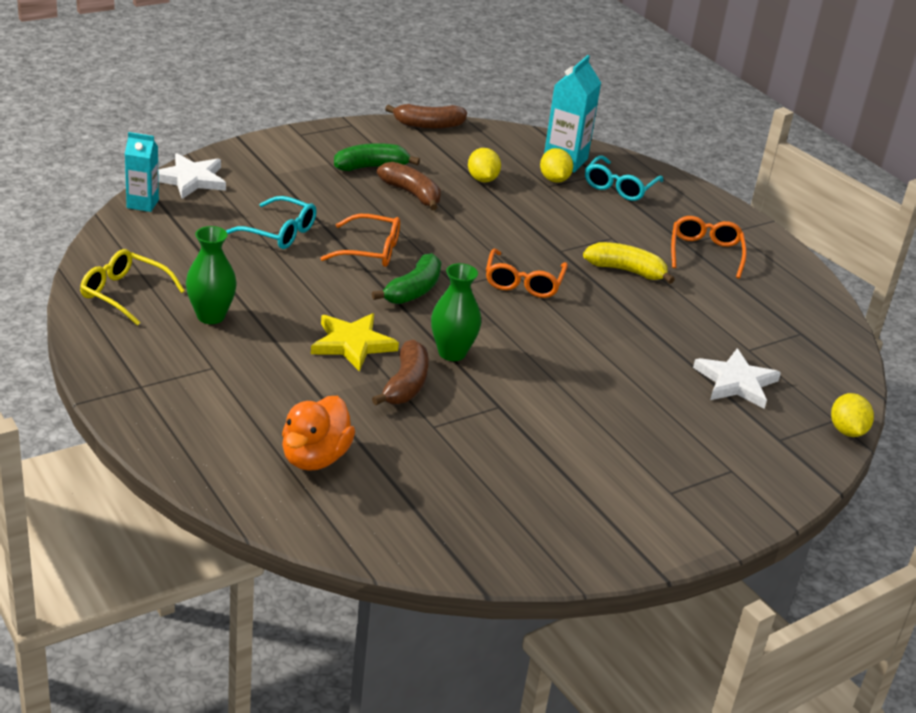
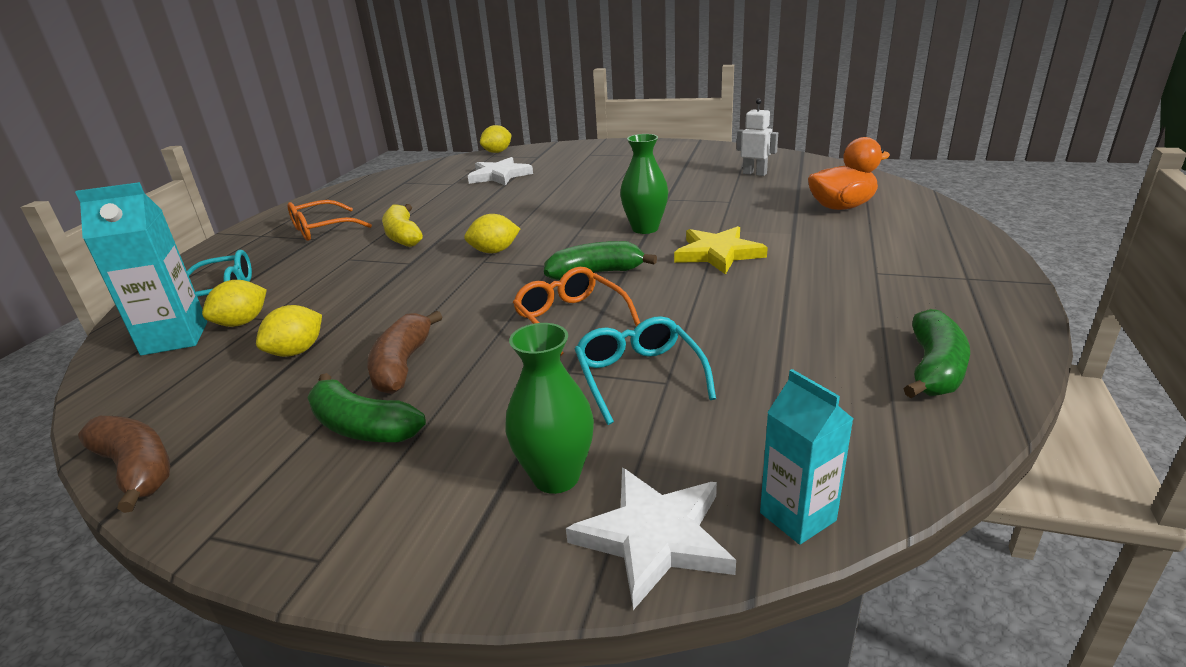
camera: 125 degrees left, 5 degrees down
(124, 294) = (934, 369): yellow glasses -> green banana
(211, 316) = (836, 312): green vase -> green vase (556, 477)
(406, 384) = (714, 222): brown banana -> none
(474, 498) = (754, 173): none -> white robot
(523, 282) = (494, 251): orange glasses -> yellow lemon

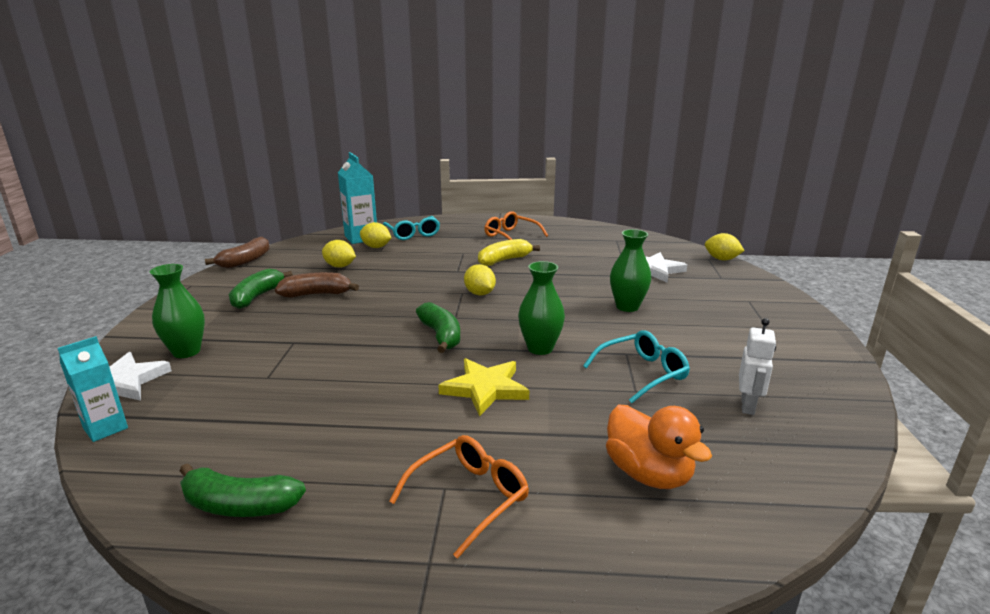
camera: 75 degrees right, 5 degrees down
(570, 318) = (365, 335): orange glasses -> orange glasses (469, 497)
(575, 191) = (627, 307): none -> green vase
(638, 376) = (278, 366): turquoise glasses -> turquoise glasses (642, 373)

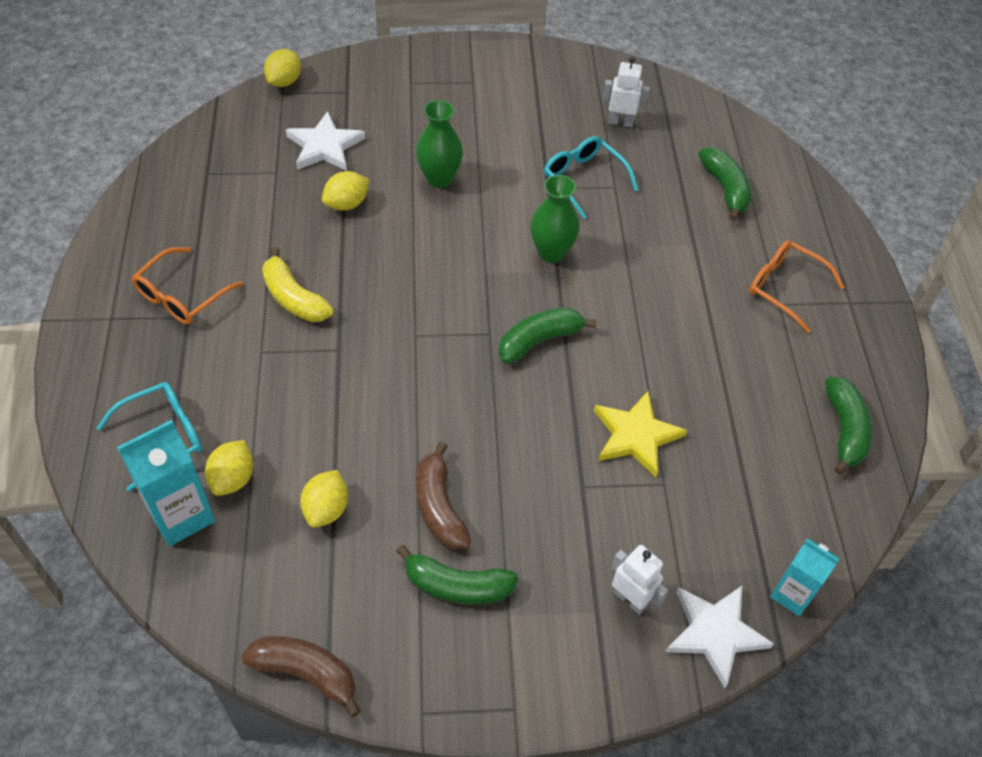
camera: 100 degrees left, 30 degrees up
(186, 351) = (630, 599): green vase -> white robot
(479, 293) = (417, 315): yellow lemon -> yellow lemon (347, 204)
(485, 389) = (639, 291): yellow star -> yellow star (636, 436)
(648, 474) = (725, 189): orange duck -> green banana

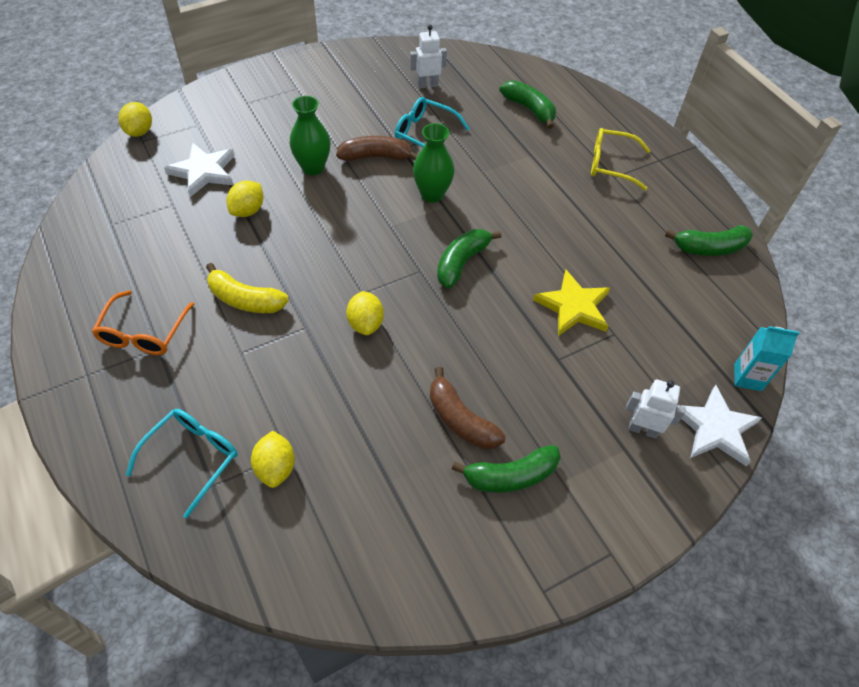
camera: 25 degrees left, 0 degrees up
(181, 515) = (247, 518): turquoise carton -> none
(306, 673) = (432, 604): brown banana -> brown banana (376, 157)
(326, 509) = (370, 460): yellow lemon -> yellow lemon (365, 323)
(784, 288) = (610, 164): orange glasses -> yellow glasses
(844, 430) = (709, 248): green banana -> green banana turned 105 degrees clockwise

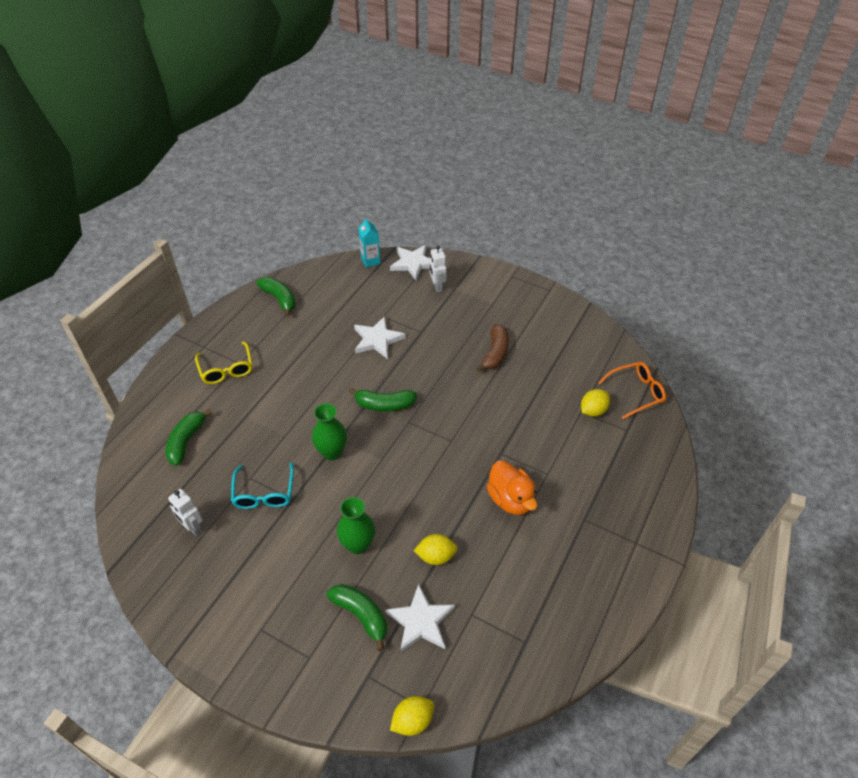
camera: 120 degrees left, 5 degrees down
(143, 333) = (583, 536): orange glasses -> orange glasses (636, 392)
(192, 458) = (624, 449): turquoise glasses -> none
(245, 300) = (510, 499): yellow banana -> orange duck
(365, 323) = (472, 426): yellow lemon -> none
(376, 157) = (315, 510): brown banana -> none
(510, 476) = (508, 321): green banana -> green banana (361, 615)
(573, 306) = (377, 339): yellow star -> white star

